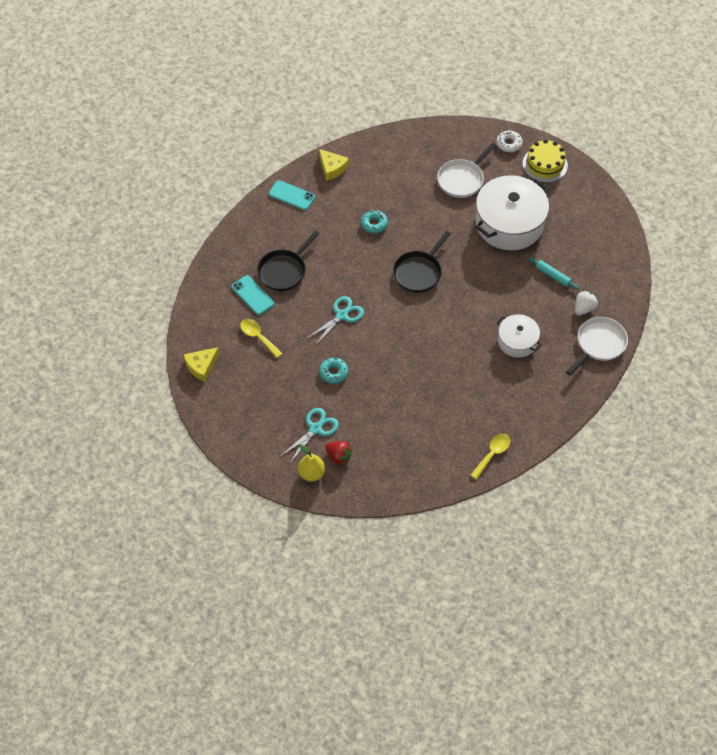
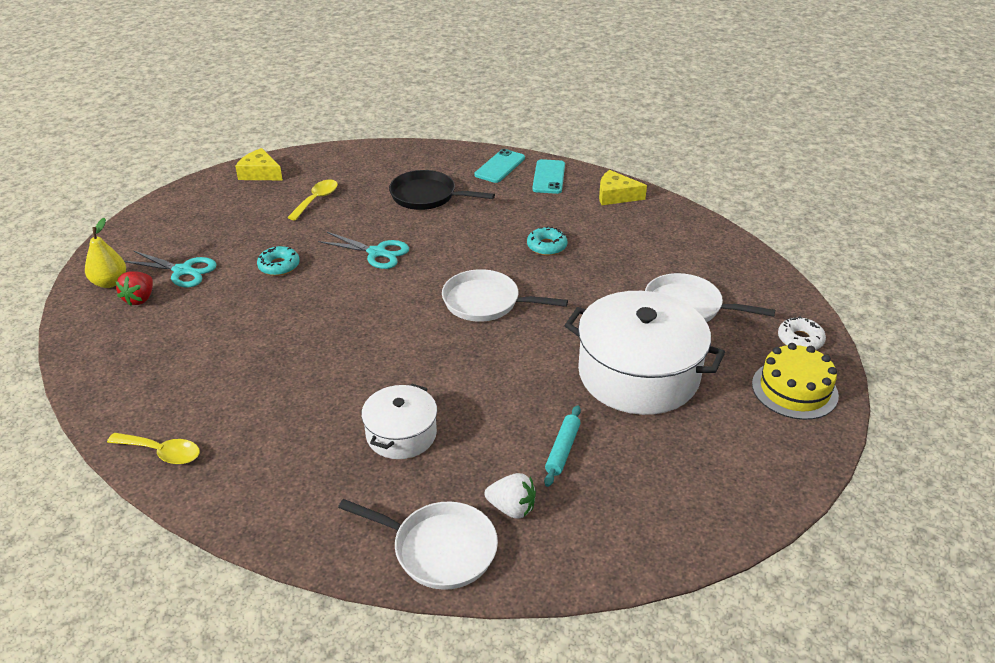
camera: 70 degrees right, 20 degrees down
(252, 295) = (378, 183): turquoise phone -> turquoise phone (500, 166)
(332, 168) = (616, 195): yellow cheese -> yellow cheese turned 75 degrees clockwise
(419, 272) = (486, 302): black pan -> white pan

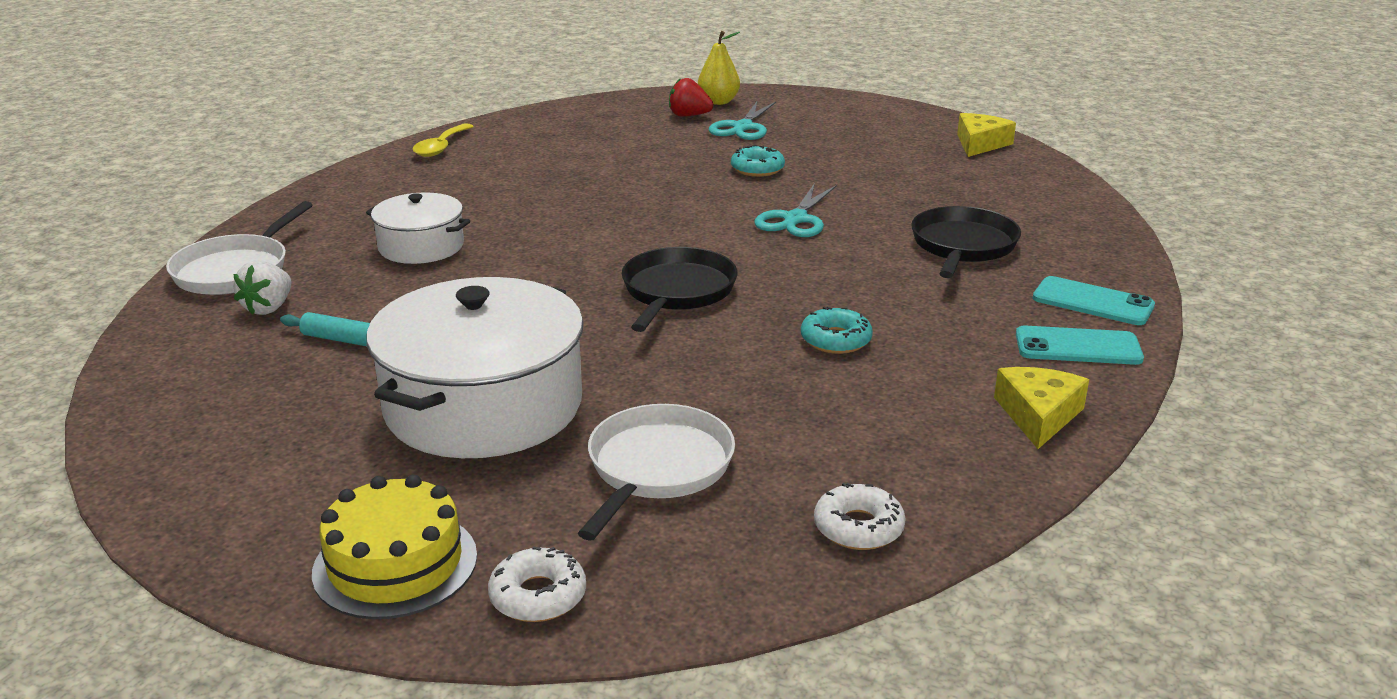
camera: 90 degrees right, 10 degrees down
(316, 200) = (923, 178): yellow spoon -> none
(486, 302) = (677, 292): white pan -> black pan
(719, 250) = (858, 527): none -> white donut

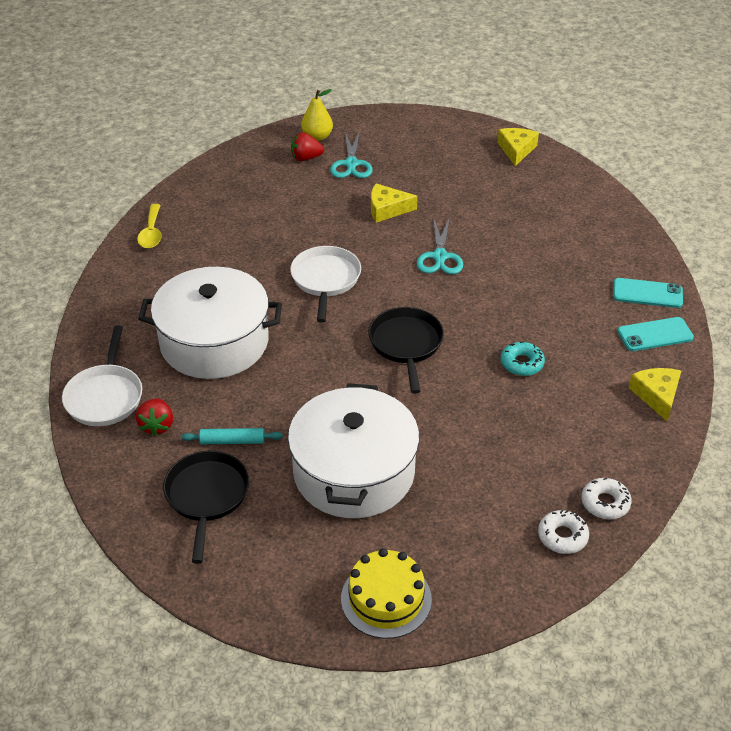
camera: 20 degrees left, 15 degrees up
(268, 308) = (157, 426): white strawberry -> red strawberry
(421, 246) = (214, 342): white pot -> white pot, size x1.84
(538, 596) = (473, 596): white donut -> white donut (562, 536)
(657, 468) = (480, 492): white pan -> white pan (325, 280)
(757, 169) = (387, 209): turquoise donut -> yellow cheese
(963, 246) = (553, 259): black pan -> black pan (207, 496)

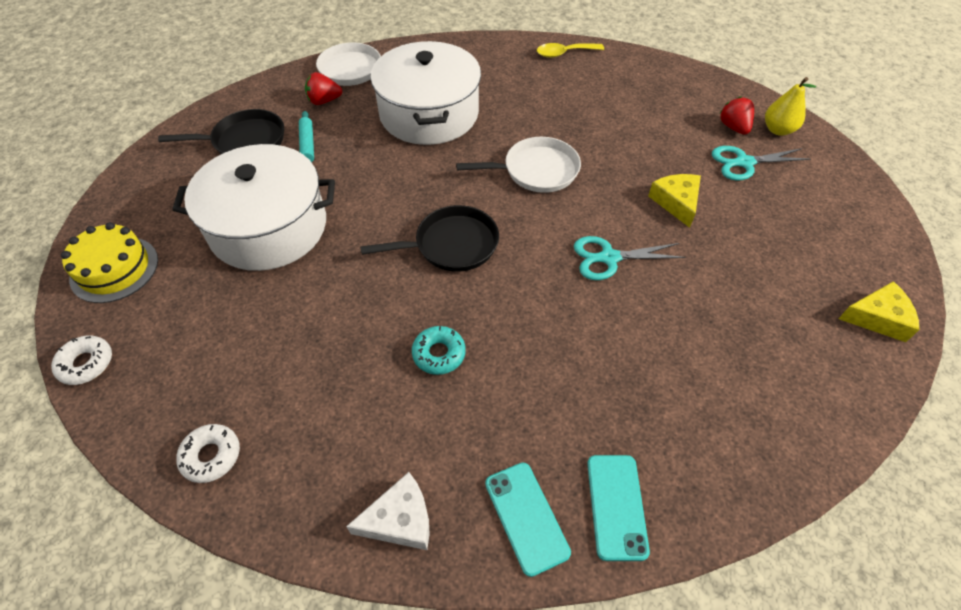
camera: 80 degrees right, 10 degrees up
(562, 536) = (167, 412): white donut -> white donut (86, 364)
(657, 395) = (400, 519): yellow cheese -> white cheese

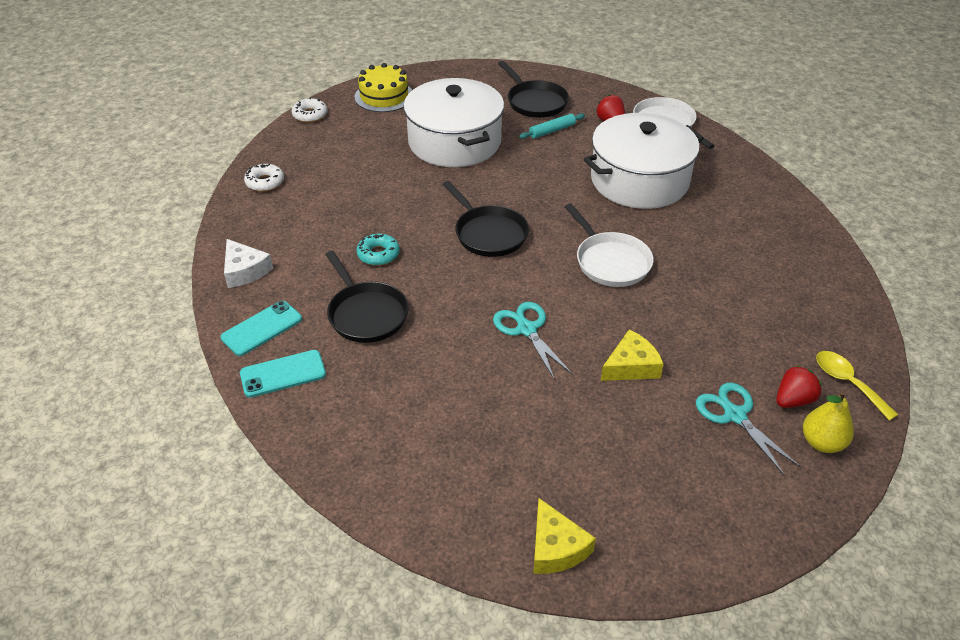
camera: 70 degrees right, 10 degrees down
(539, 391) = (366, 314): none -> black pan
(564, 53) = (812, 243): yellow spoon -> yellow spoon (847, 383)

